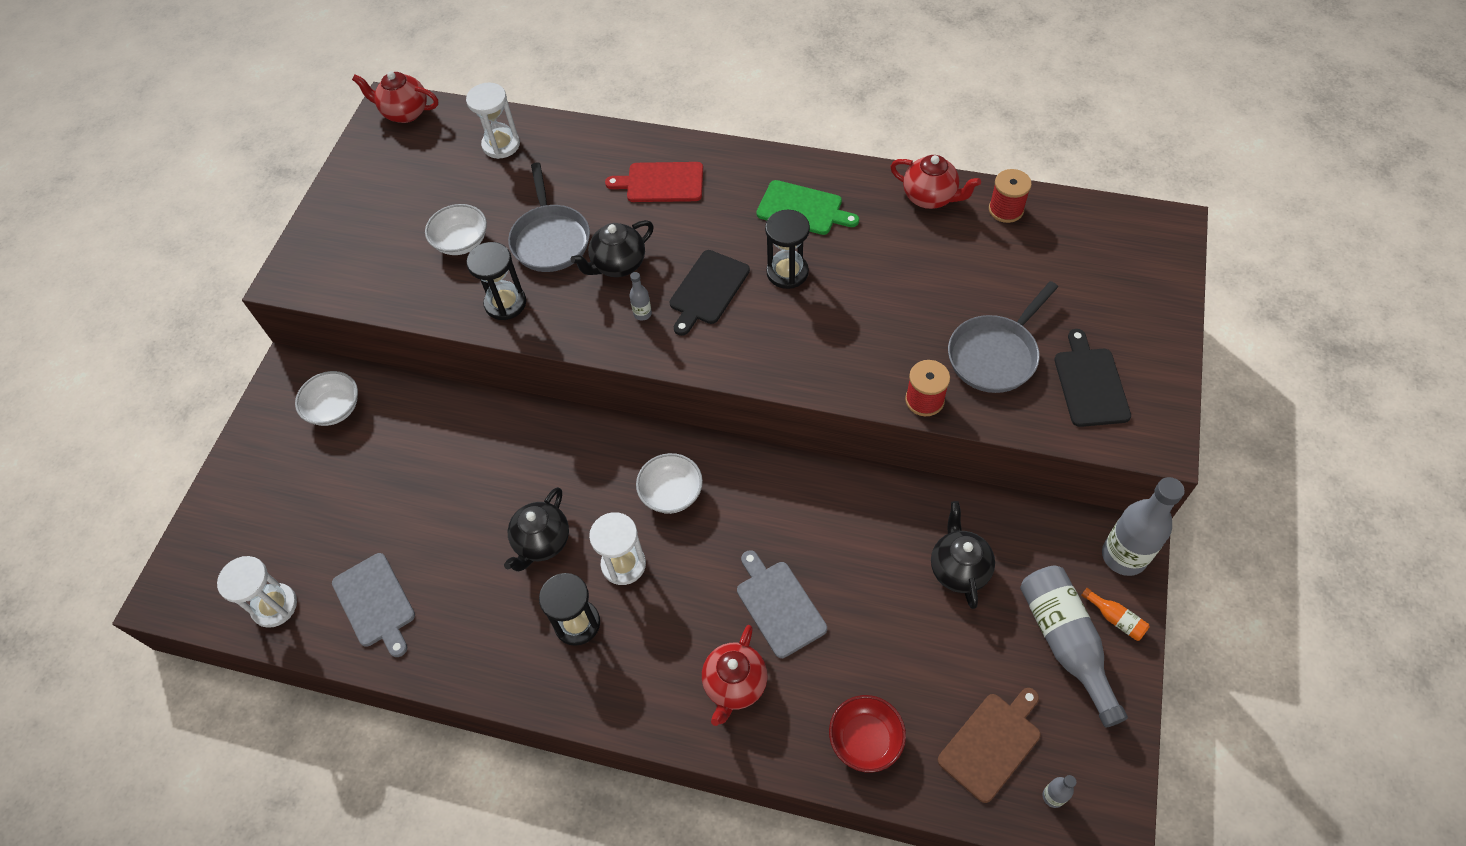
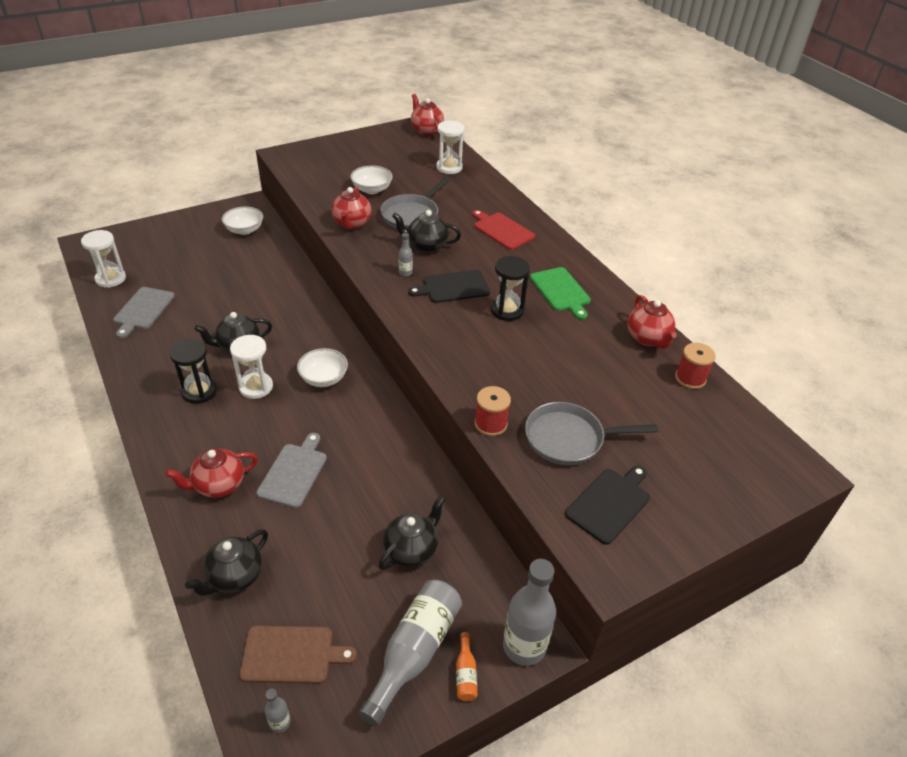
camera: 40 degrees right, 15 degrees down
(505, 303) = (352, 224): black hourglass -> red teapot
(865, 739) = (234, 577): red bowl -> black teapot

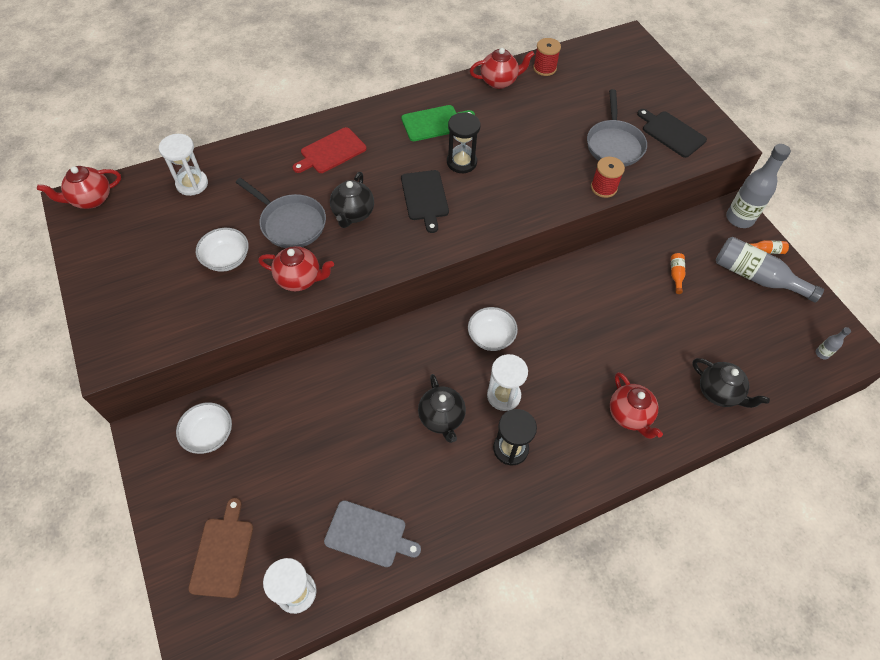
camera: 85 degrees left, 15 degrees up
(291, 655) = (774, 349): brown cutting board -> brown cutting board (223, 553)
(294, 473) = (610, 356): grey cutting board -> none
(405, 273) = (398, 233): grey bottle -> none
(412, 550) = (676, 275): black teapot -> orange bottle

